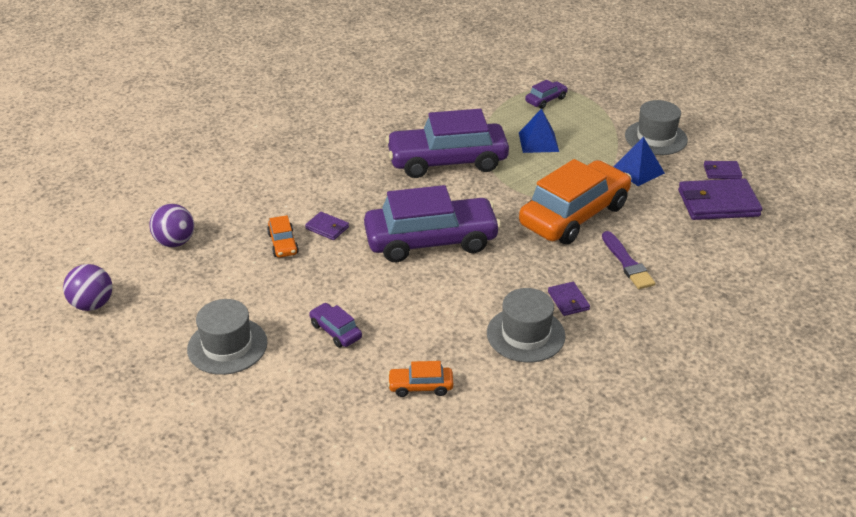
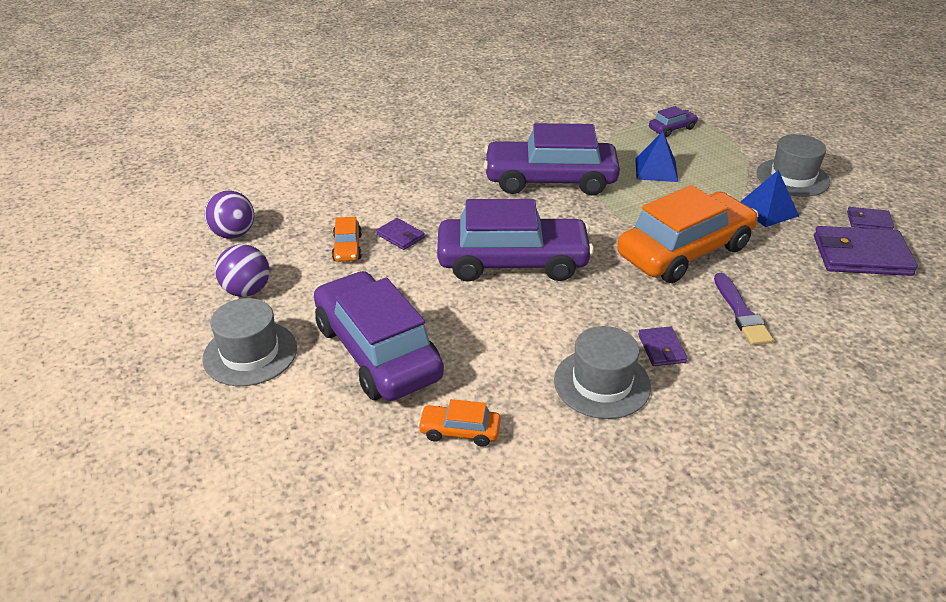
camera: 10 degrees right, 0 degrees up
(92, 304) = (123, 290): purple ball -> purple ball (247, 290)
(335, 331) = (377, 351): purple car -> purple car, size x2.37

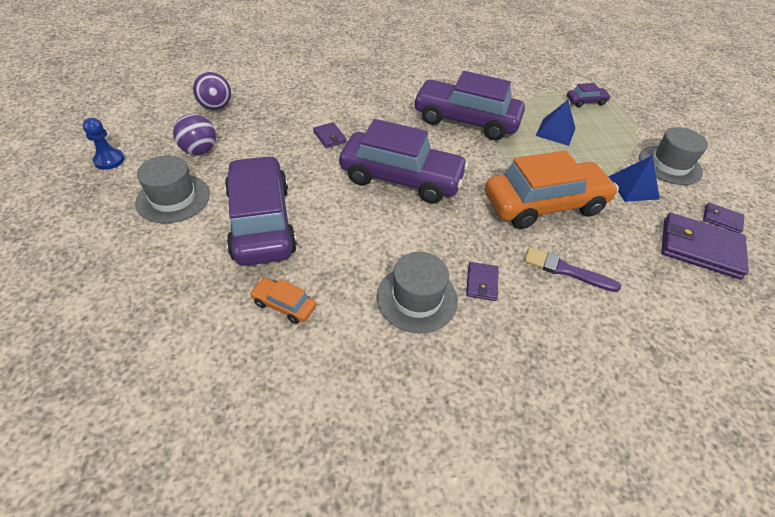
camera: 15 degrees right, 10 degrees up
(134, 330) = (109, 160): none -> blue pawn
(347, 248) = (287, 136): orange car -> none
(741, 312) = (566, 270): purple brush -> purple brush turned 105 degrees clockwise

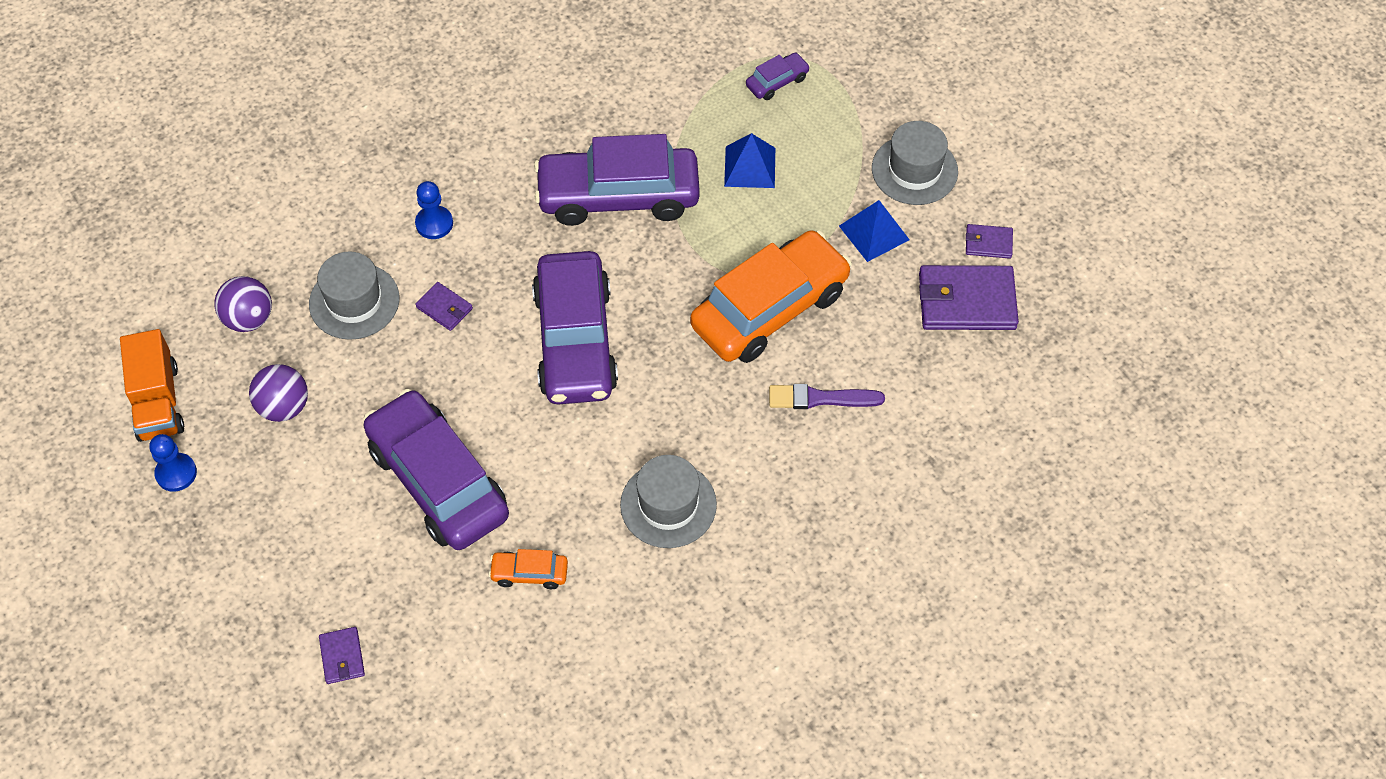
camera: 20 degrees left, 10 degrees up
(133, 125) = (158, 402): none -> orange truck
(173, 198) = (306, 494): grey hat -> grey hat (354, 301)
(350, 100) = (434, 223): none -> blue pawn
(401, 178) = (575, 341): purple car -> purple car turned 90 degrees clockwise
(481, 283) = (731, 455): purple wallet -> purple wallet (342, 657)

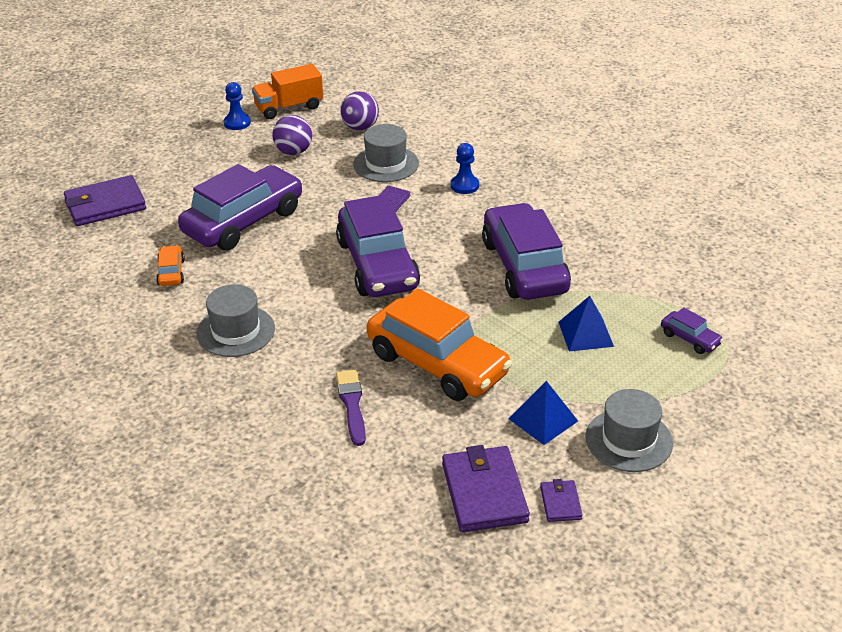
camera: 80 degrees right, 20 degrees down
(342, 657) = (105, 205): purple wallet -> purple wallet, size x2.01
(575, 341) = (377, 265): purple car -> purple car turned 90 degrees counterclockwise

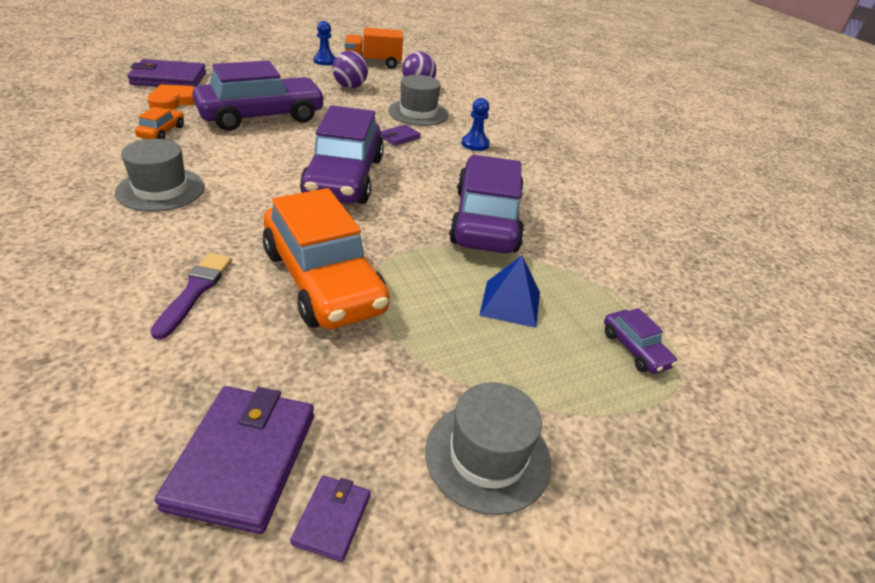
camera: 15 degrees right, 0 degrees up
(141, 232) = (173, 101): none -> orange heart
(543, 419) = (393, 385): blue pyramid -> none

